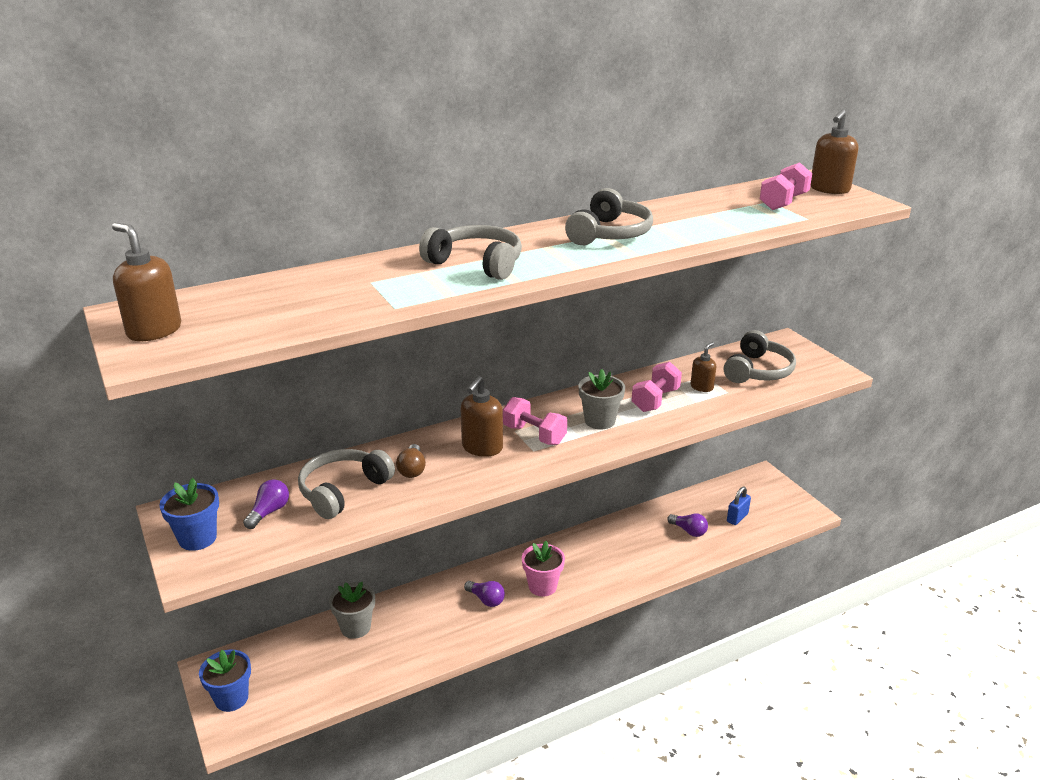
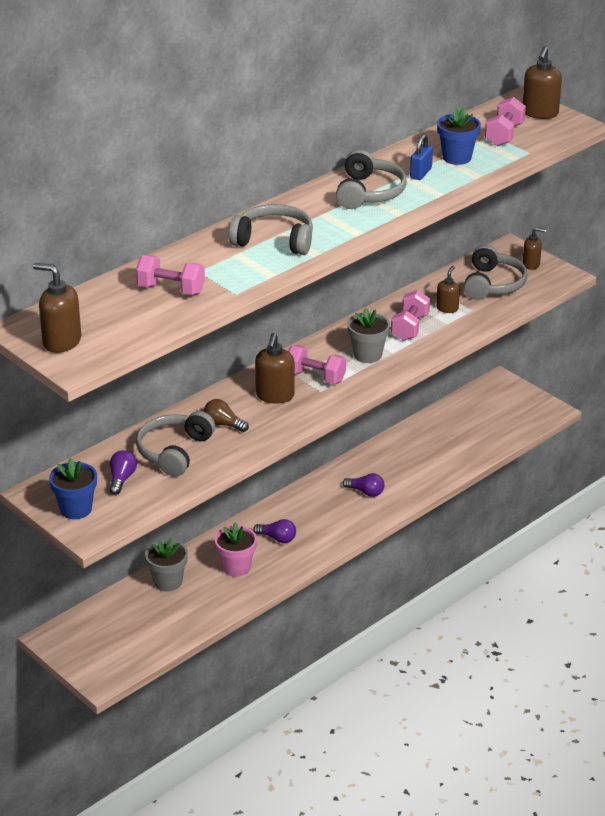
camera: 15 degrees left, 5 degrees up
(231, 698) = (87, 656): blue flower pot -> blue flower pot (457, 157)
(325, 295) = (171, 289): none -> pink dumbbell
(412, 469) = (223, 424): brown light bulb -> brown light bulb turned 135 degrees clockwise
(542, 586) = (324, 518): pink flower pot -> pink flower pot (236, 567)
(688, 531) = (443, 446): purple light bulb -> purple light bulb (365, 492)
(737, 517) = (485, 426): blue padlock -> blue padlock (420, 173)
(803, 358) = (531, 264): none -> brown soap dispenser

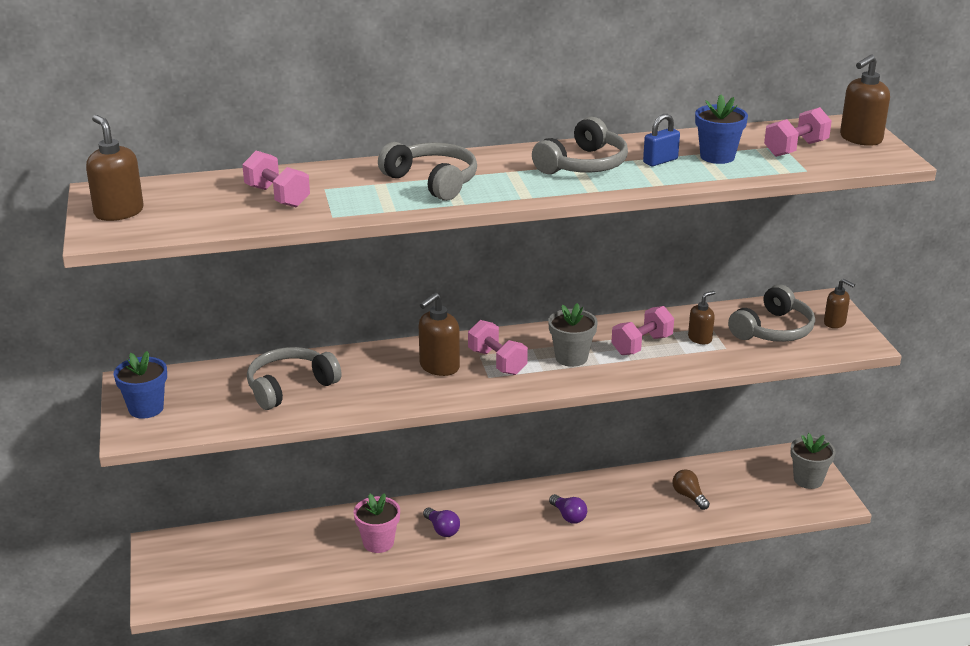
camera: 30 degrees right, 5 degrees down
(122, 479) = (216, 395): purple light bulb -> none
(168, 582) = (304, 532): grey flower pot -> grey flower pot (808, 480)
(223, 424) = (362, 377): brown light bulb -> brown light bulb (689, 496)

